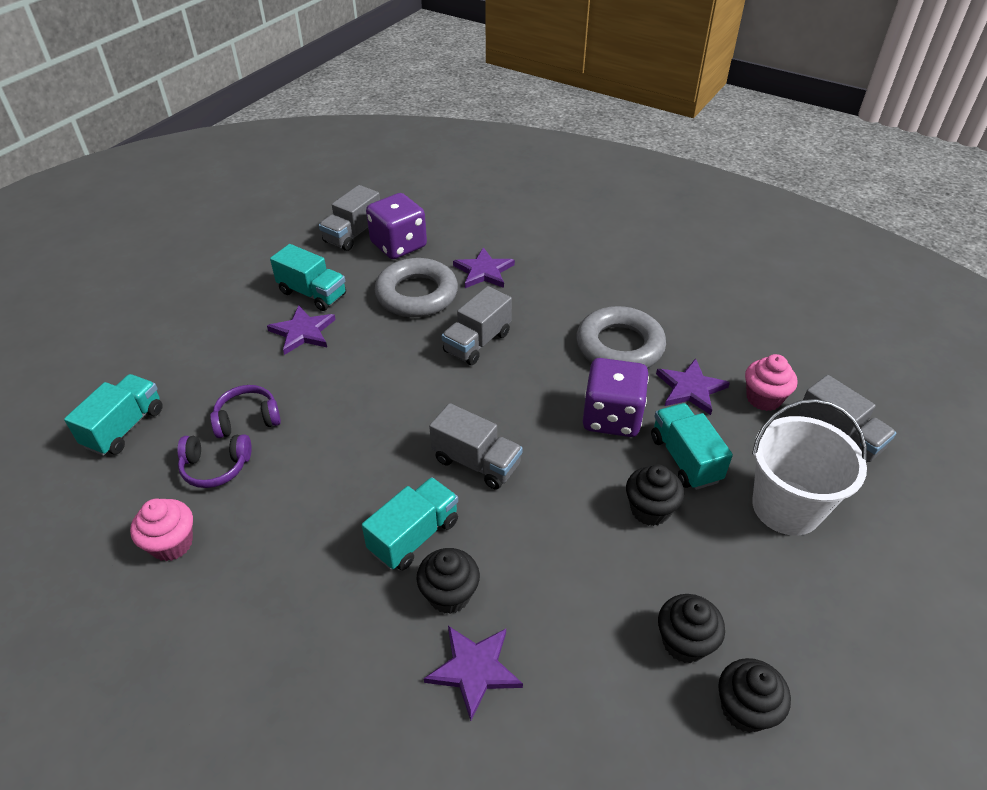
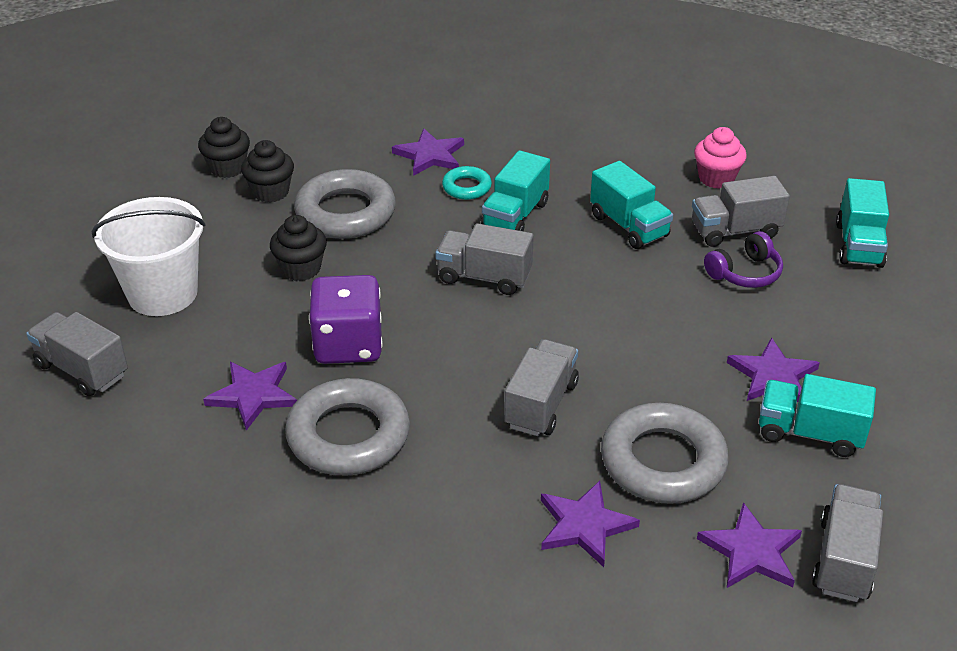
camera: 165 degrees right, 5 degrees down
(216, 467) = (735, 231): purple headphones -> grey truck
(398, 245) = (751, 551): purple dice -> purple star
(449, 594) = (466, 187): black cupcake -> turquoise ring
(596, 583) = (345, 213): none -> grey ring
(685, 459) = (264, 318): turquoise truck -> turquoise truck (629, 226)
(763, 398) = (161, 400): pink cupcake -> none

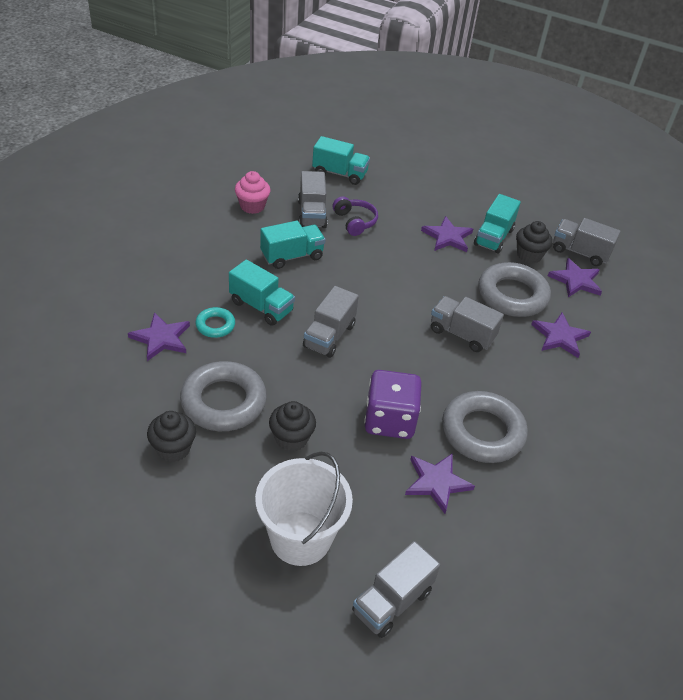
camera: 85 degrees left, 5 degrees up
(227, 168) = (119, 478): black cupcake -> black cupcake (529, 255)

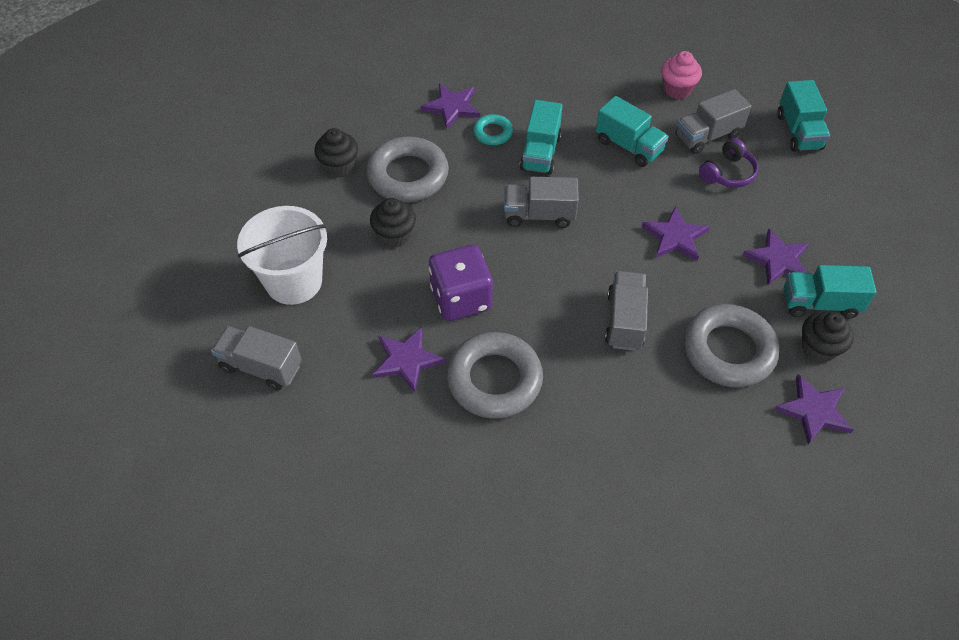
camera: 70 degrees right, 10 degrees up
(560, 337) = (694, 417): purple star -> purple star (675, 237)
(580, 252) = (876, 403): grey truck -> none

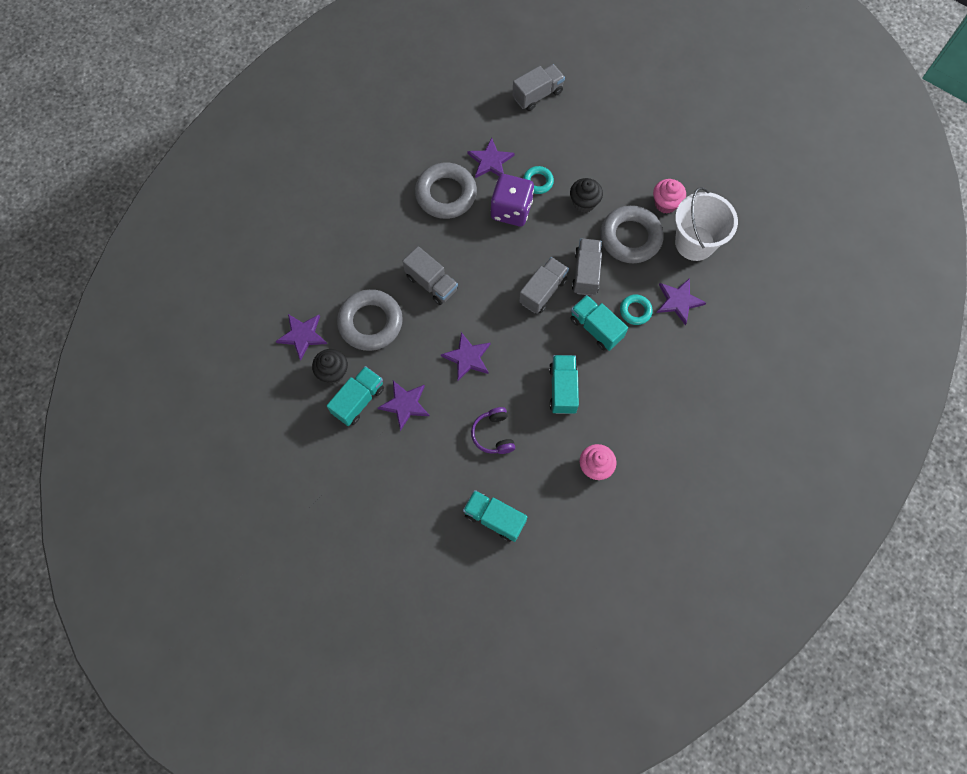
camera: 125 degrees right, 15 degrees up
(294, 281) = (586, 135): white bucket -> white bucket (694, 243)
(339, 166) = (665, 203): black cupcake -> pink cupcake
(399, 294) = (538, 182): none -> turquoise ring
(629, 146) = (562, 389): turquoise truck -> turquoise truck turned 105 degrees clockwise
(707, 136) = (535, 449): grey truck -> grey truck (586, 273)

